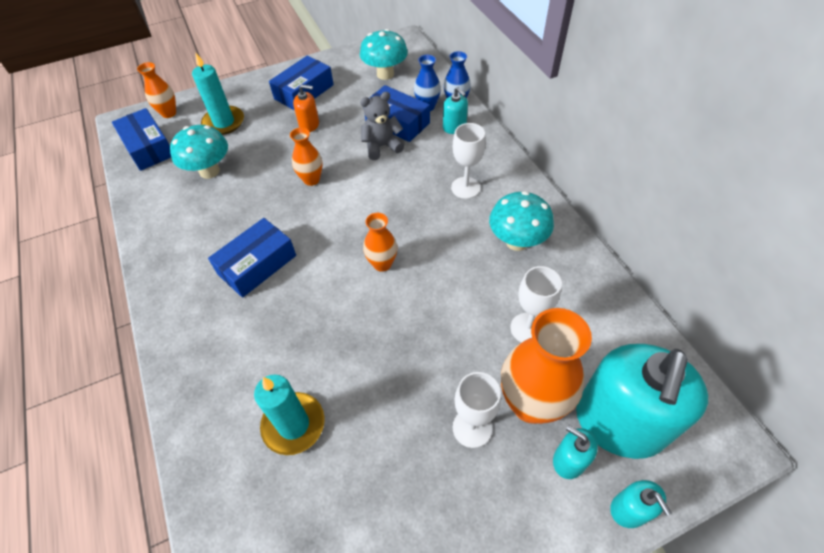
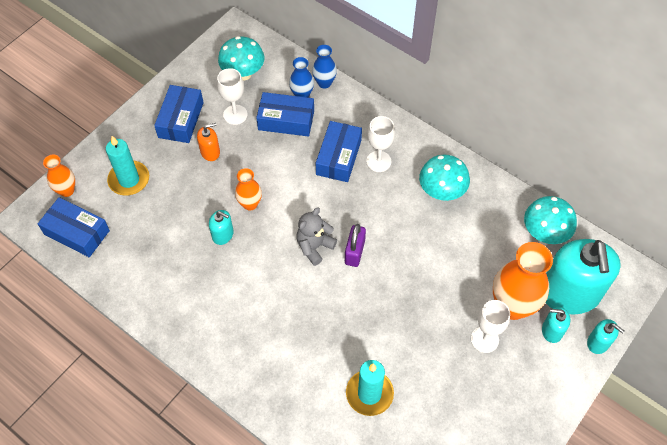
camera: 30 degrees left, 5 degrees up
(209, 171) = (154, 232): turquoise mushroom -> turquoise mushroom (544, 234)
(257, 265) = (259, 295): blue box -> blue box (338, 157)
(381, 146) = (288, 149): grey teddy bear -> grey teddy bear (314, 247)
(382, 264) = (354, 252): orange vase -> purple padlock
(454, 127) = (337, 107): turquoise soap dispenser -> turquoise soap dispenser (223, 234)
(528, 328) = (483, 256): white goblet -> white goblet (235, 115)

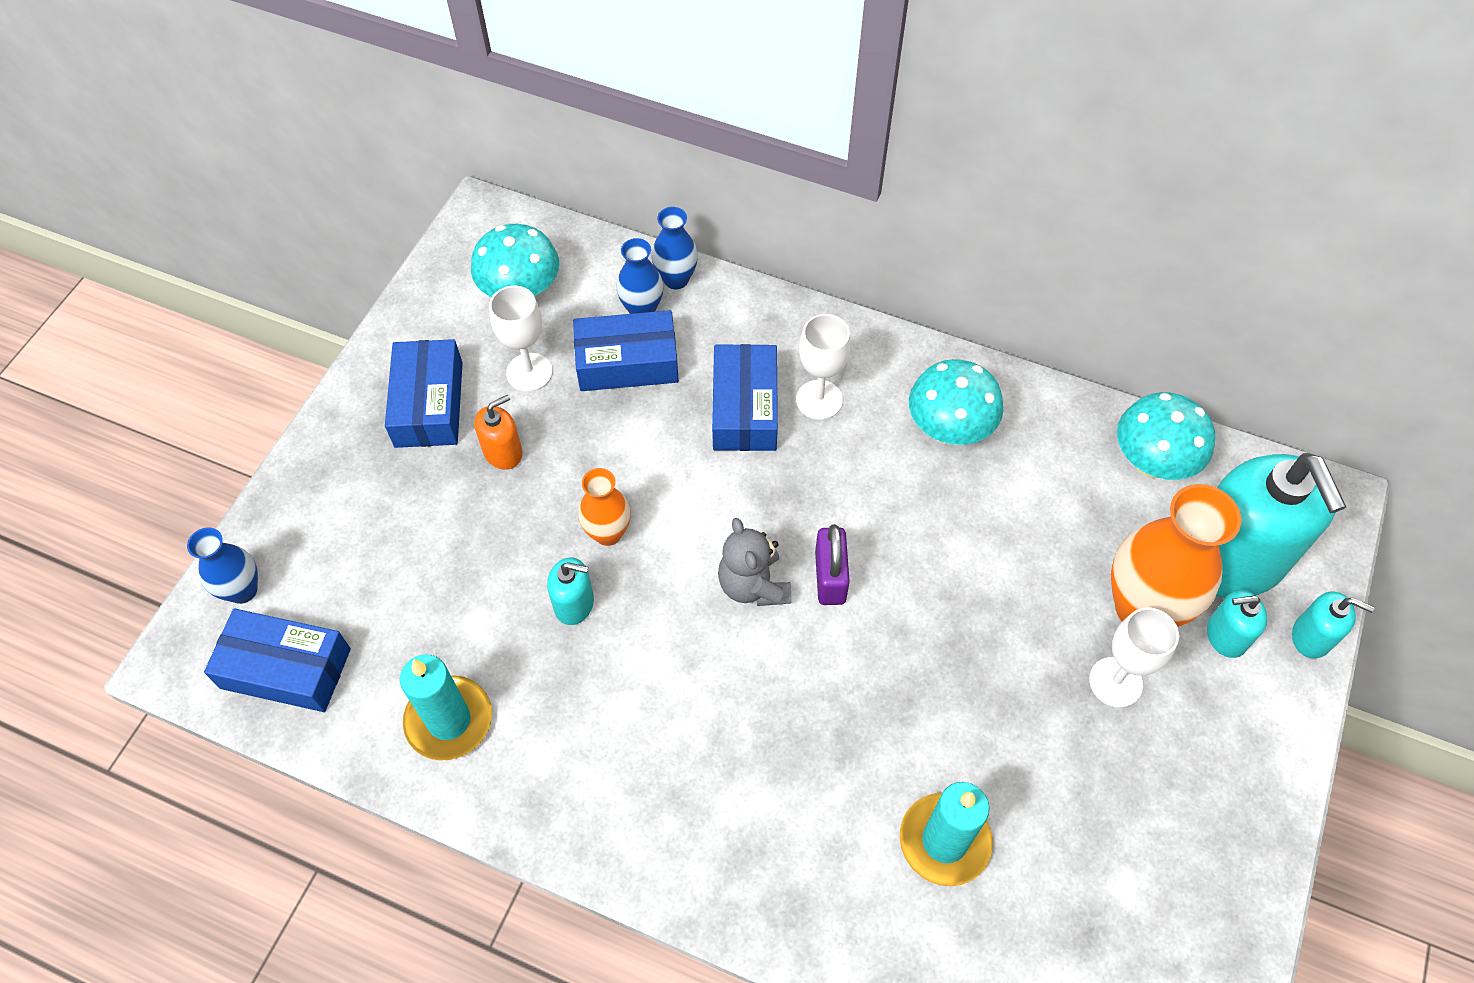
camera: 15 degrees left, 0 degrees up
(67, 190) = (242, 590): orange vase -> blue vase
(129, 180) = (361, 541): turquoise candle -> turquoise candle (449, 720)
(314, 247) = (753, 585): grey teddy bear -> grey teddy bear turned 45 degrees counterclockwise

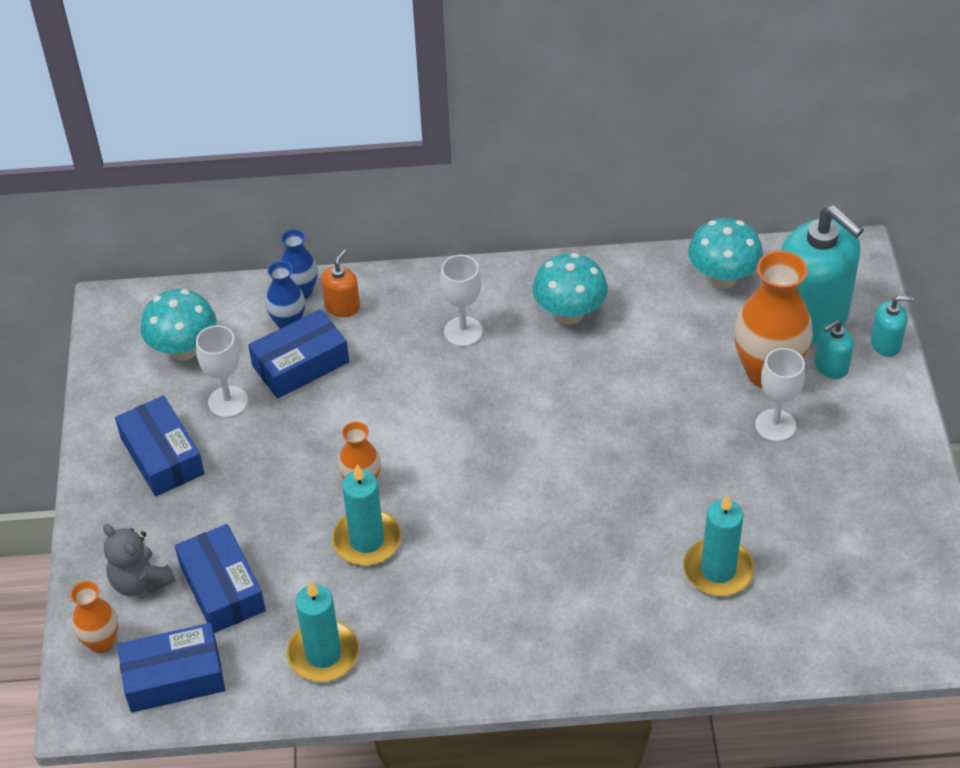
camera: 25 degrees left, 10 degrees down
(242, 590) = (101, 642): blue vase -> orange vase
(503, 452) = (244, 464): orange soap dispenser -> orange soap dispenser (342, 306)
(574, 604) = (367, 540): turquoise soap dispenser -> turquoise candle
(745, 408) = (411, 359): blue box -> blue box (222, 588)
(753, 585) = (491, 472): grey teddy bear -> grey teddy bear (140, 582)
(830, 577) = (543, 444): purple padlock -> none

